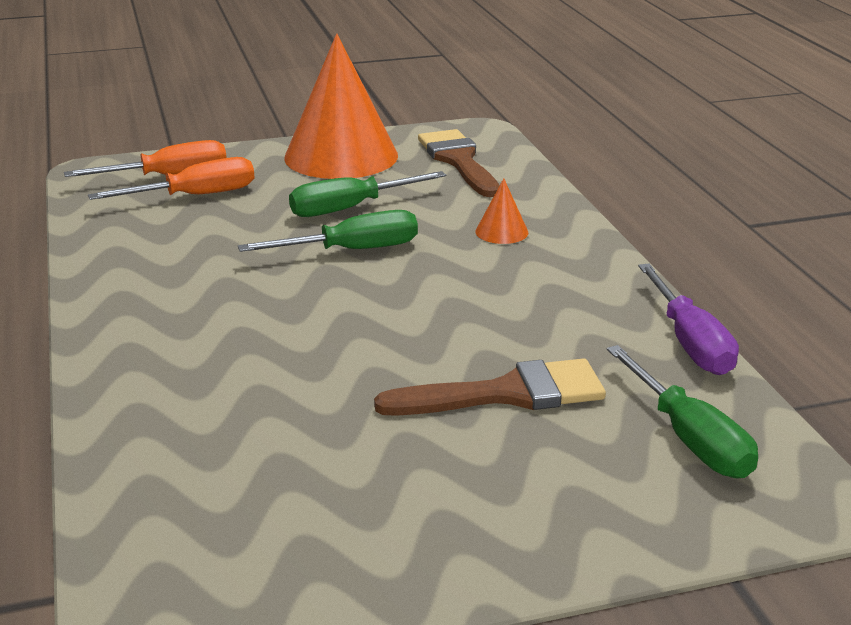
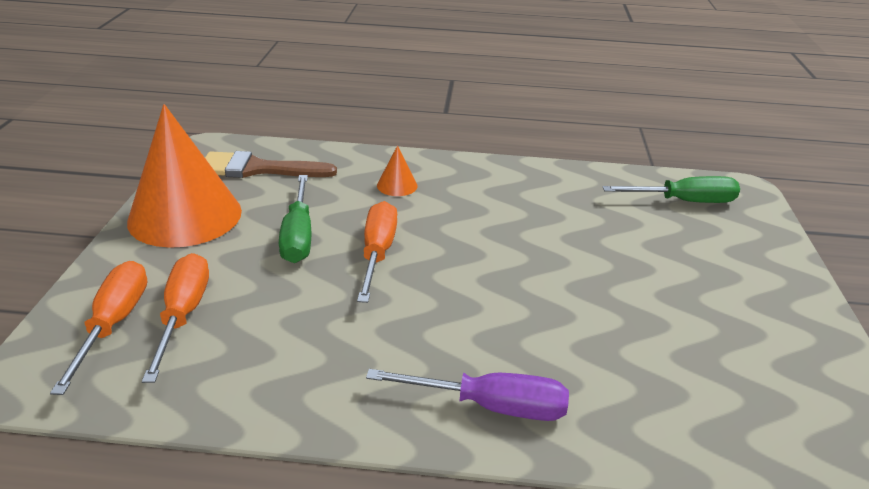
camera: 70 degrees left, 5 degrees up
(352, 250) = (377, 253): green screwdriver -> orange screwdriver
(507, 394) = (621, 243): brown brush -> none
(690, 342) = (583, 170): purple screwdriver -> purple screwdriver (490, 406)

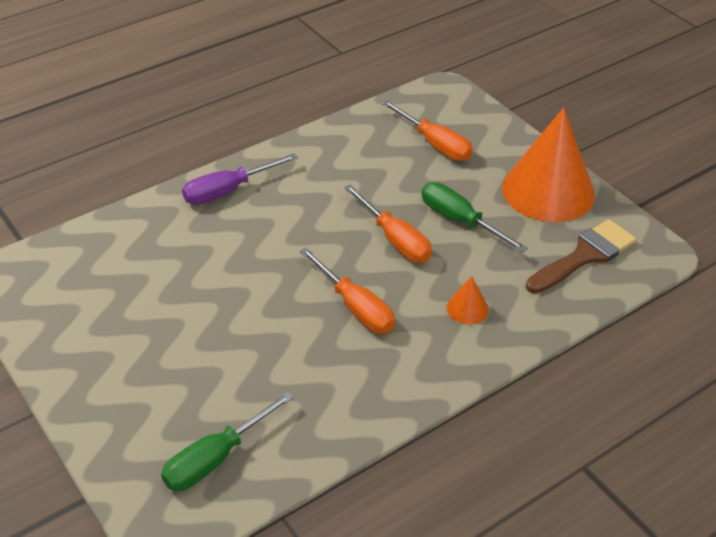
camera: 140 degrees right, 10 degrees up
(114, 323) = (457, 123): orange screwdriver -> orange screwdriver (355, 307)

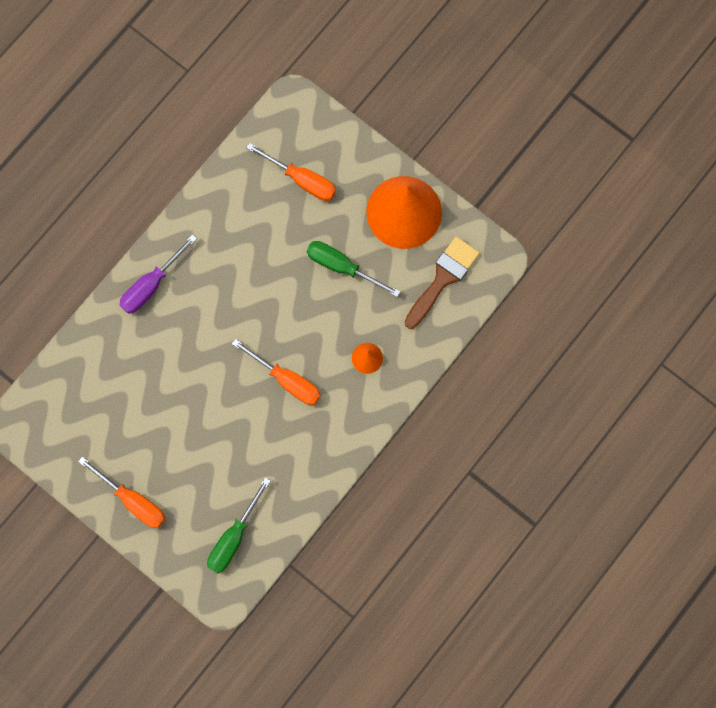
camera: 15 degrees left, 35 degrees up
(395, 239) = (297, 302): orange screwdriver -> orange screwdriver (133, 500)

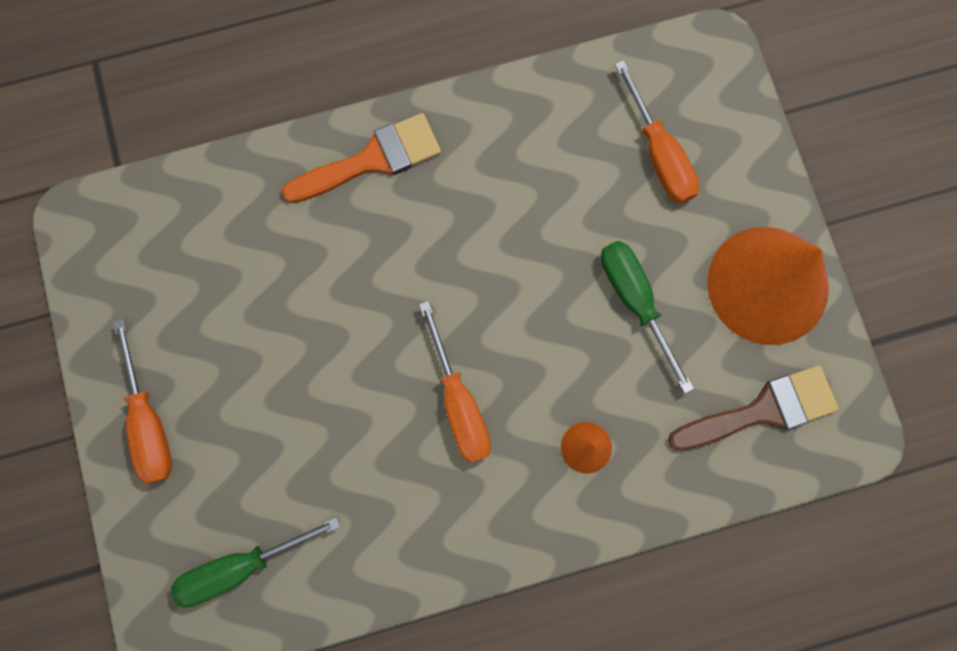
camera: 35 degrees right, 0 degrees up
(151, 285) = (373, 159): purple screwdriver -> orange brush

